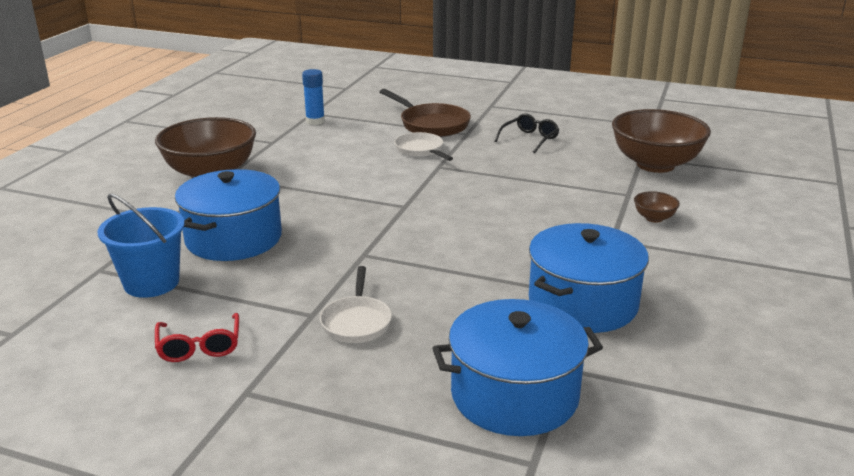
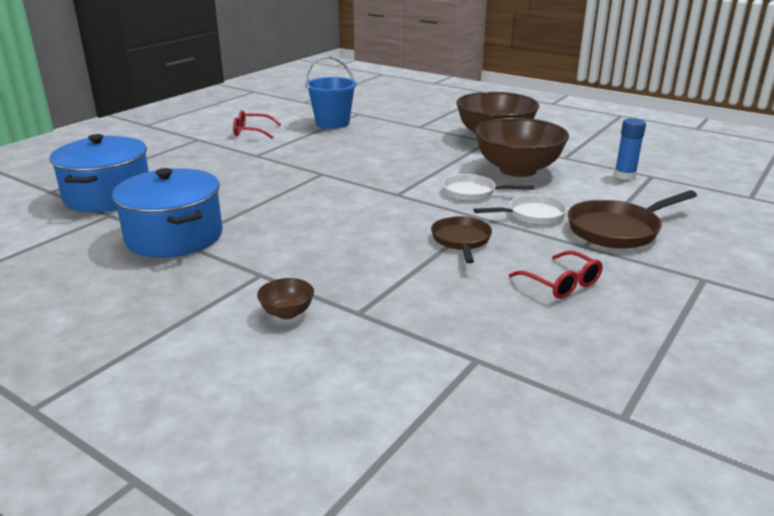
camera: 105 degrees right, 0 degrees up
(234, 238) = (376, 141): blue pot -> none
(356, 322) = (235, 165): white pan -> white pan (473, 192)
(488, 172) = (461, 240): none -> brown pan
(529, 139) = (561, 283): black glasses -> red glasses
(655, 164) = (443, 363): brown bowl -> brown bowl (517, 170)

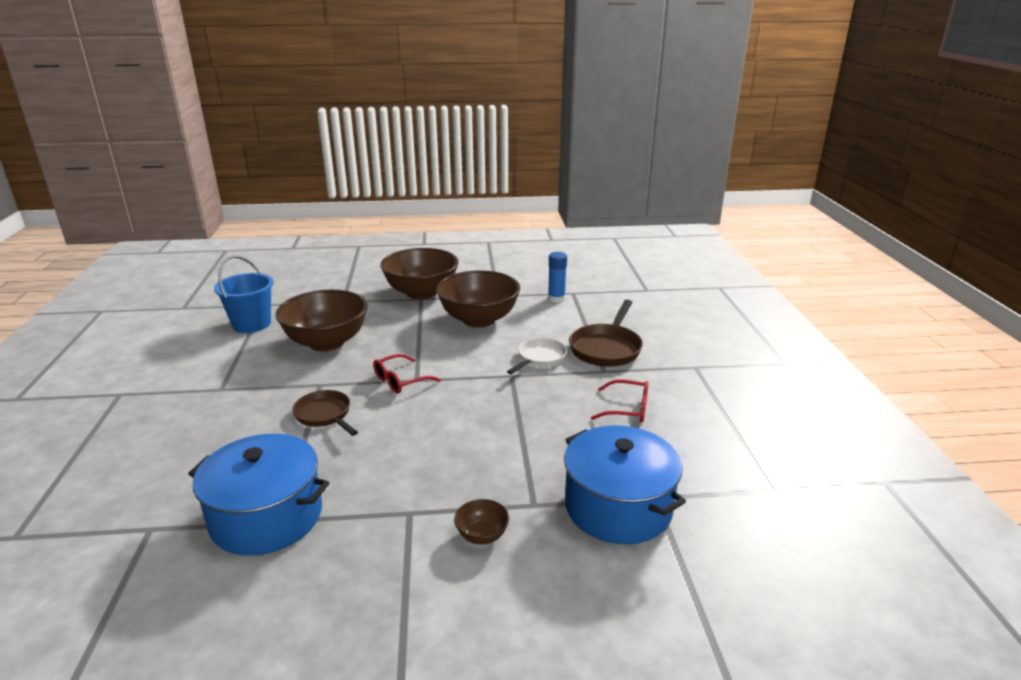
camera: 40 degrees left, 0 degrees up
(108, 196) = (110, 507): blue pot -> blue pot (618, 507)
(252, 132) = (174, 363): red glasses -> red glasses (400, 381)
(367, 149) = (327, 342): none -> brown bowl
(461, 240) = (521, 403): brown pan -> brown pan (325, 415)
(473, 192) = (473, 354): white pan -> none

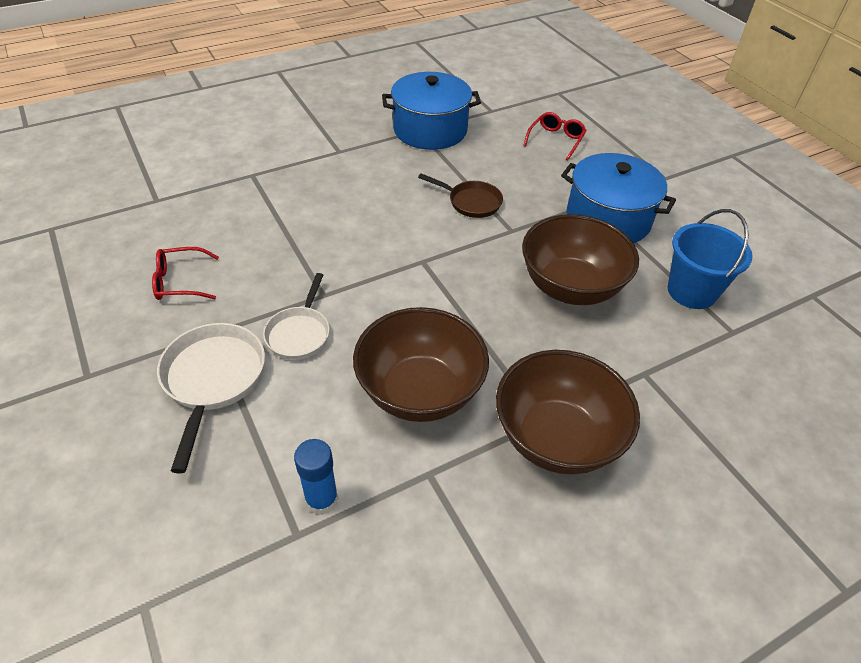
camera: 155 degrees right, 20 degrees up
(400, 381) = (438, 255): red glasses -> red glasses (556, 140)
(482, 535) = (281, 150): brown bowl -> none
(606, 348) = (213, 380): brown pan -> white pan
(618, 507) = (186, 187): blue pot -> blue pot (608, 219)

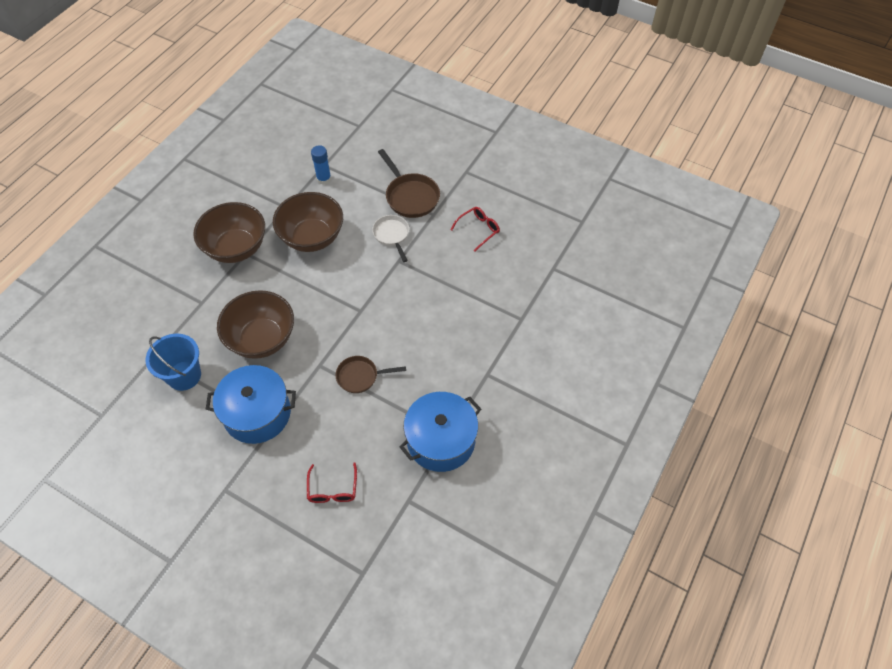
camera: 150 degrees right, 10 degrees up
(213, 380) = (410, 196): white pan -> brown pan

